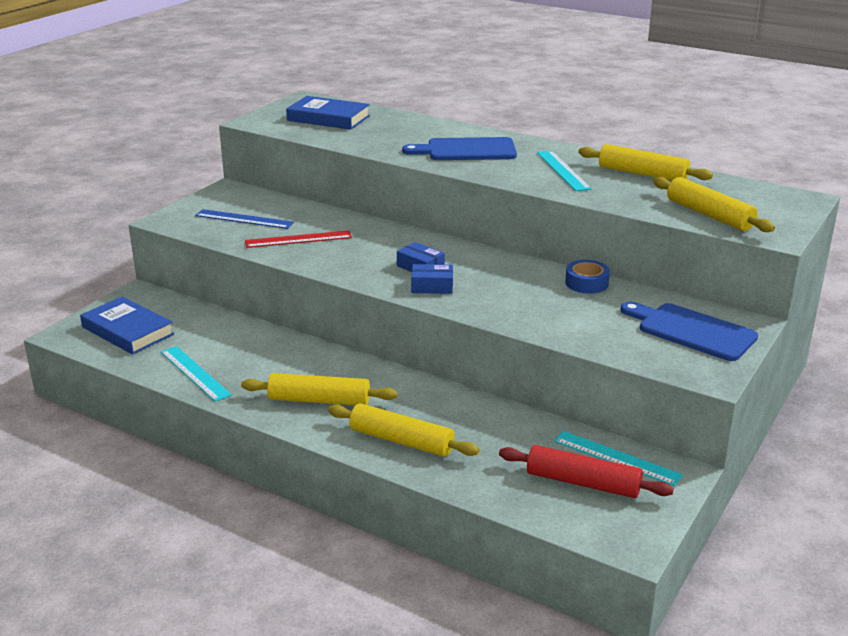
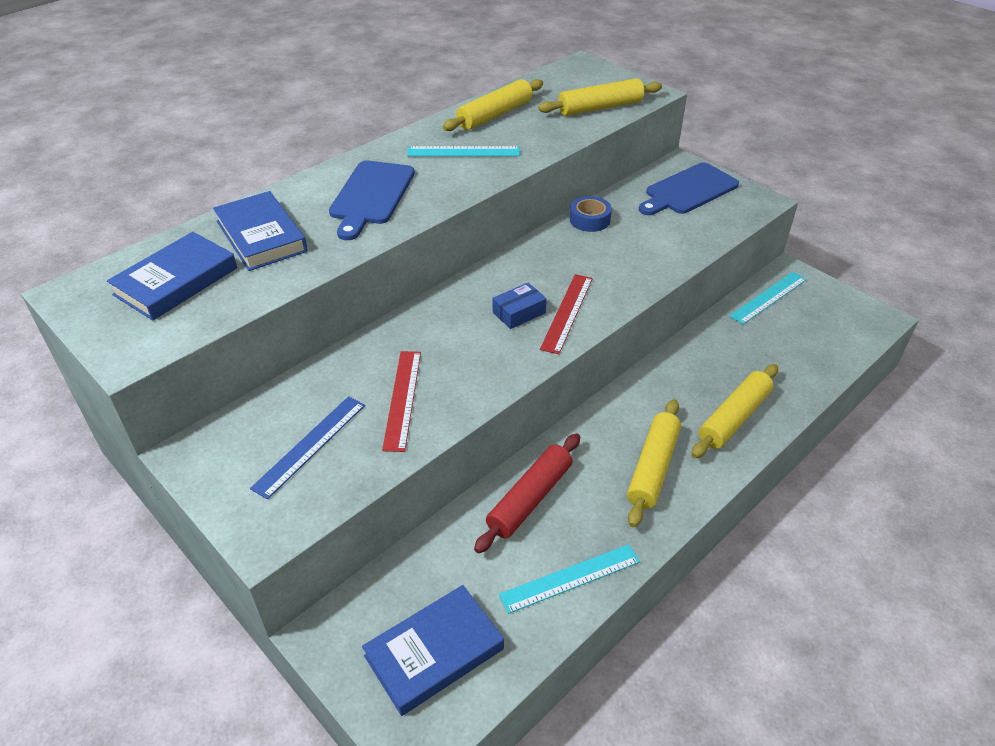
camera: 75 degrees left, 15 degrees up
(391, 129) = (261, 236): none -> blue book
(432, 286) = (567, 312): blue box -> red ruler
(583, 483) = (802, 323): red rolling pin -> red rolling pin (529, 498)

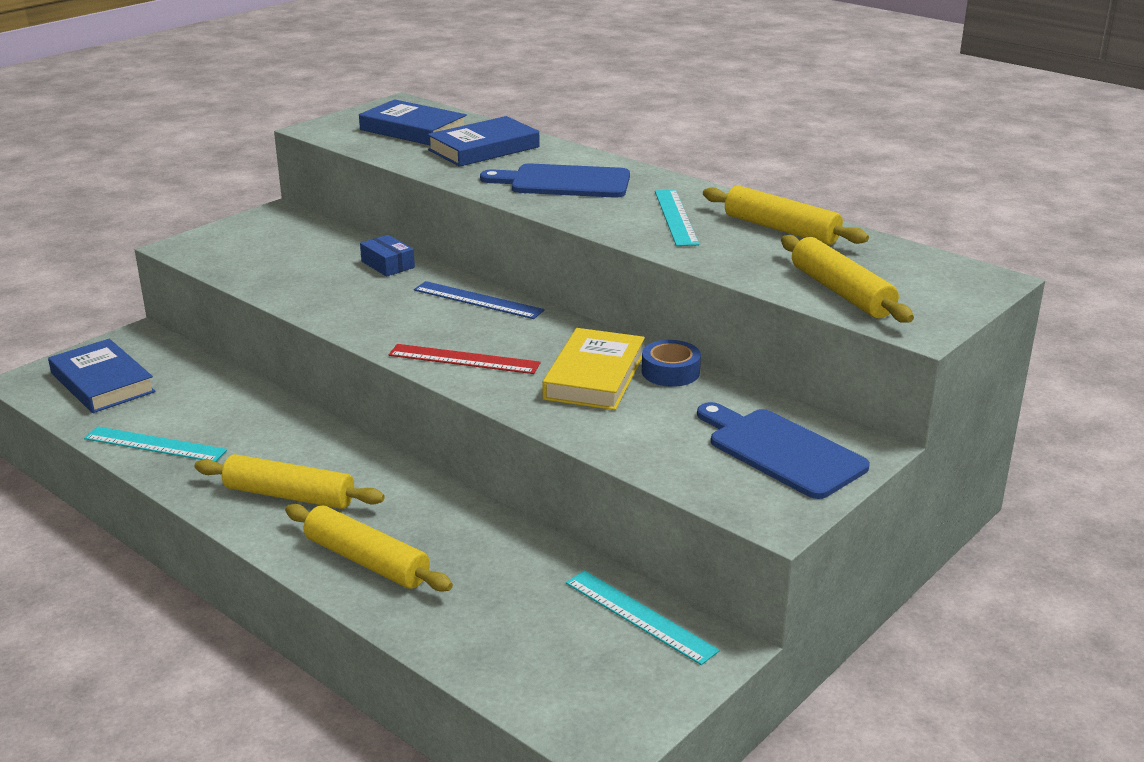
camera: 85 degrees right, 15 degrees down
(310, 445) = (276, 252): blue ruler -> blue ruler (478, 300)
(402, 399) = (328, 283): red ruler -> none
(519, 313) = (463, 332): blue box -> blue box (387, 264)
(529, 498) = (260, 420): red rolling pin -> none
(570, 578) = (155, 444): turquoise ruler -> turquoise ruler turned 45 degrees counterclockwise
(596, 251) = (595, 376): none -> yellow book

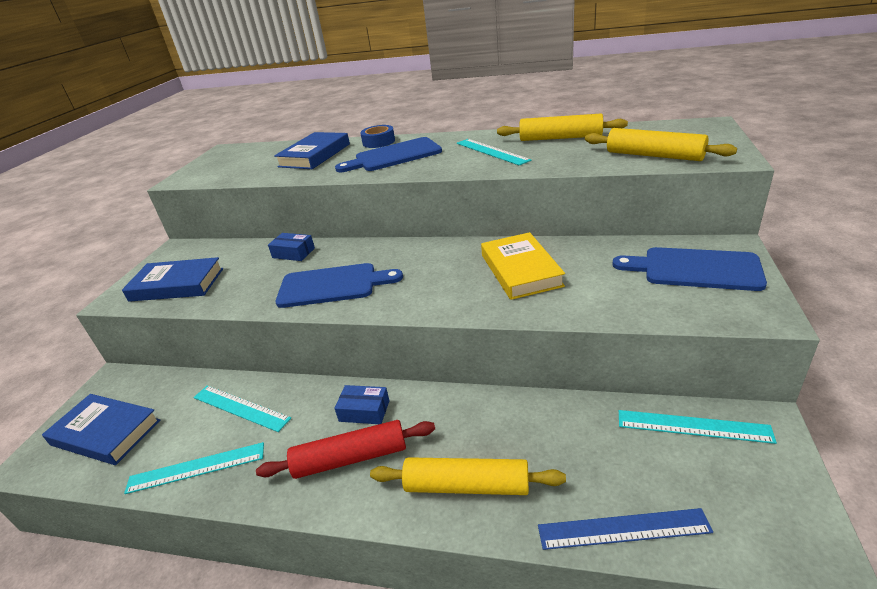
camera: 25 degrees left, 5 degrees up
(232, 411) = (240, 407): none -> turquoise ruler
(289, 495) = (350, 458): yellow rolling pin -> red rolling pin
(340, 463) = (364, 411): none -> blue box
(389, 315) = (332, 285): none -> blue cutting board
(413, 130) = (252, 160): blue book -> blue book (177, 284)
(464, 359) = (422, 294): red ruler -> none
(478, 300) = (382, 252): blue ruler -> blue ruler (623, 529)
(670, 372) = (560, 248): blue tape -> blue tape (378, 142)

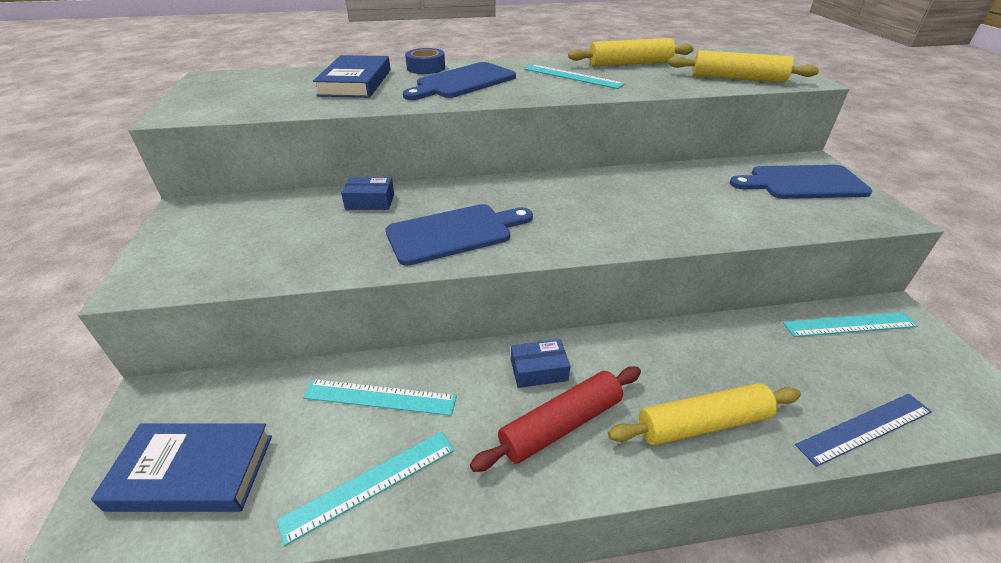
camera: 25 degrees left, 5 degrees up
(177, 284) = (227, 254): blue book -> none
(521, 270) = (651, 197): yellow book -> none

